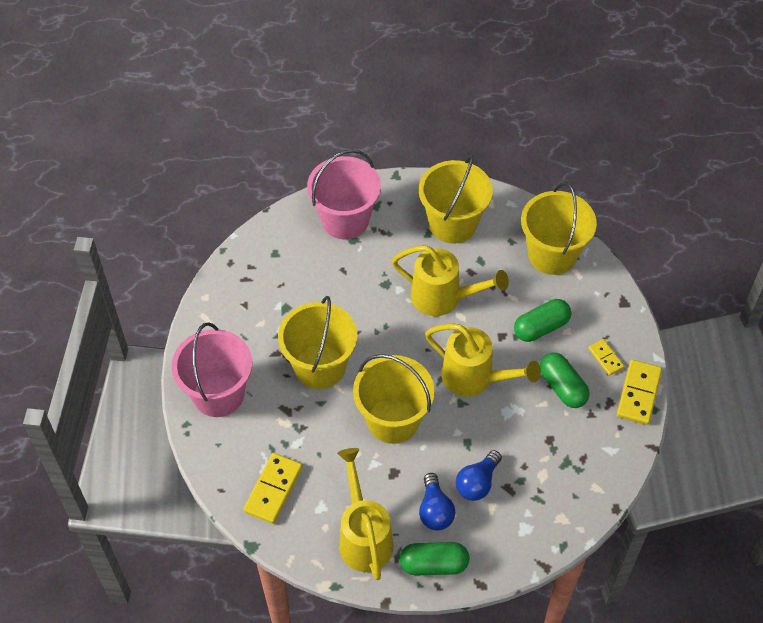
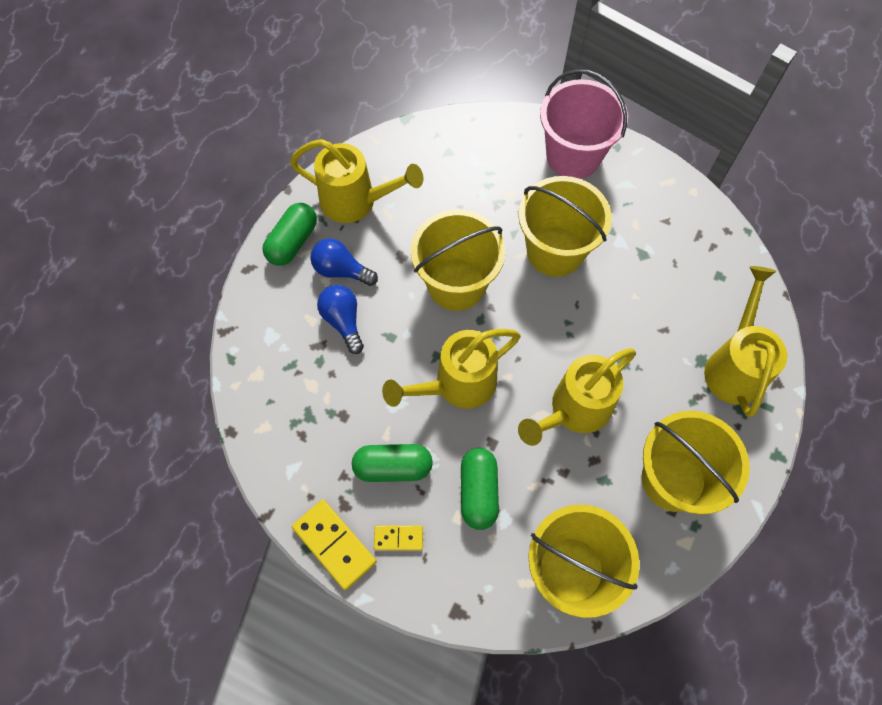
camera: 120 degrees right, 10 degrees up
(273, 489) = (448, 156): yellow domino -> none
(345, 220) = (734, 366): pink bucket -> yellow watering can

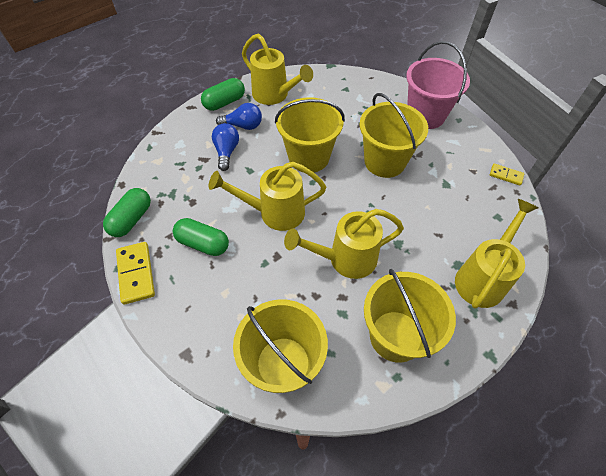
camera: 25 degrees right, 10 degrees down
(341, 270) = (243, 126): blue light bulb -> blue light bulb turned 135 degrees clockwise
(398, 538) = (178, 288): yellow domino -> yellow domino (506, 175)
(478, 492) = (249, 282): green capsule -> green capsule (131, 219)

